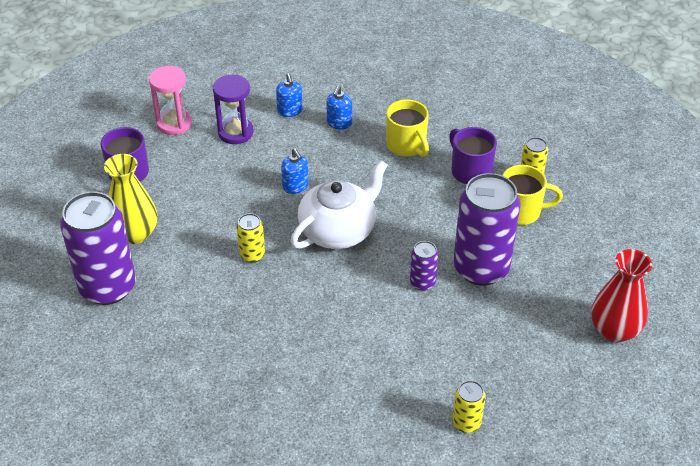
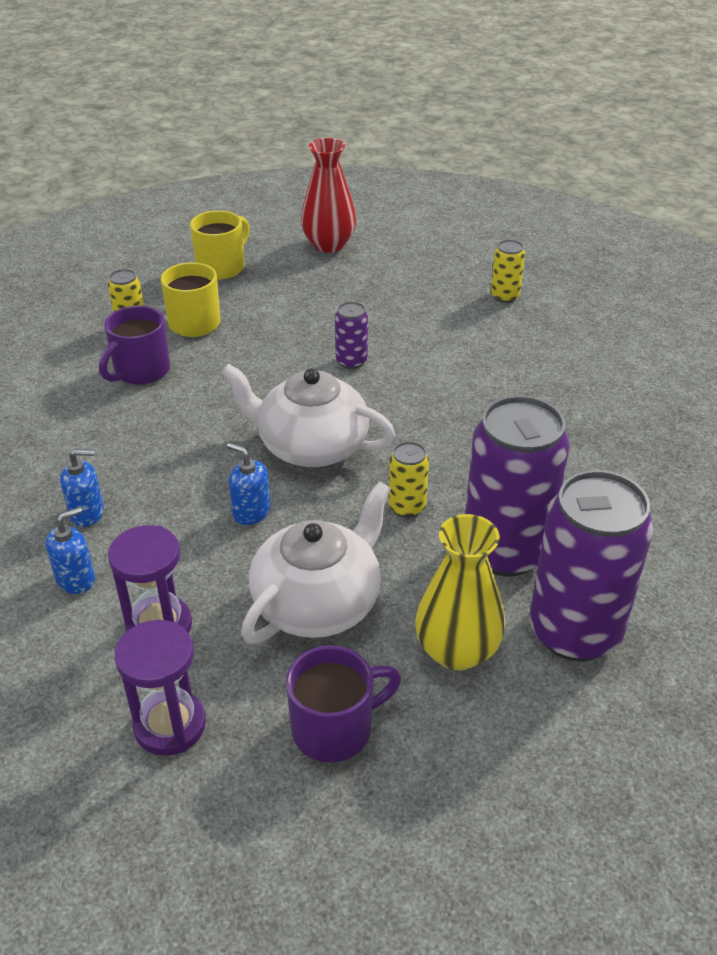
camera: 115 degrees left, 5 degrees down
(174, 123) = (170, 725): pink hourglass -> purple hourglass
(207, 192) = (318, 602): none -> white teapot
(295, 186) = (251, 512): blue soap dispenser -> blue soap dispenser turned 90 degrees counterclockwise
(406, 145) = (112, 434): yellow mug -> yellow mug (222, 267)
(481, 268) = (302, 329): purple can -> purple can (505, 551)

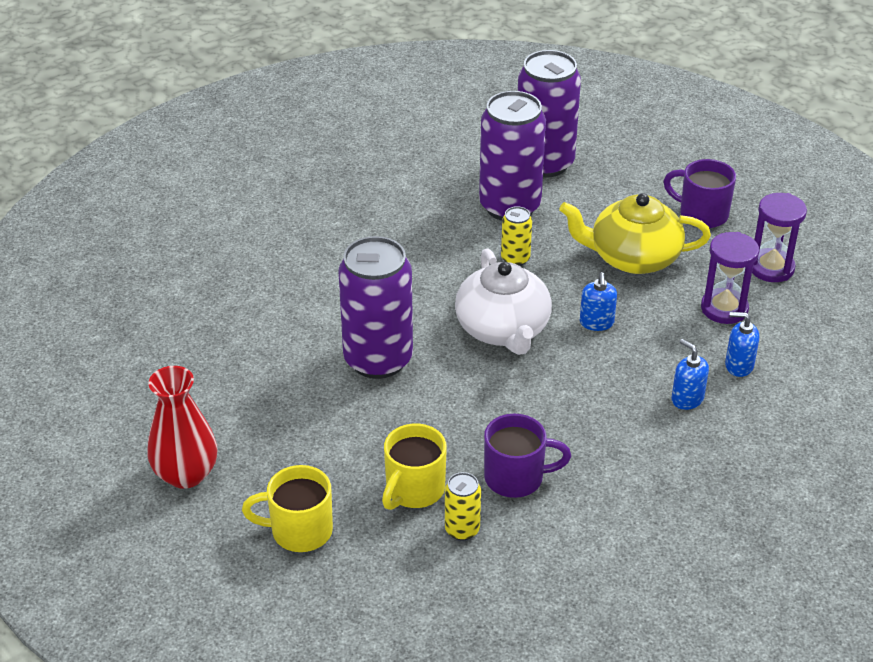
camera: 125 degrees left, 0 degrees up
(318, 602) = (633, 257): white teapot -> yellow teapot
(351, 361) = (378, 359): purple can -> purple can, size x2.20
(457, 651) = (605, 196): yellow vase -> none
(505, 296) = (193, 315): yellow can -> none

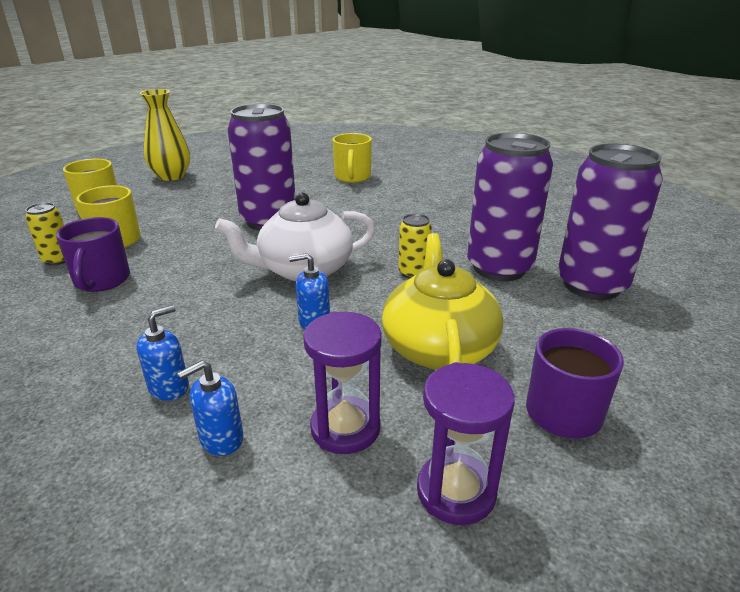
camera: 85 degrees right, 10 degrees down
(186, 474) = (171, 176): red vase -> yellow vase
(243, 286) = (352, 177): none -> yellow mug
(738, 365) = (221, 439): blue soap dispenser -> blue soap dispenser turned 135 degrees counterclockwise

